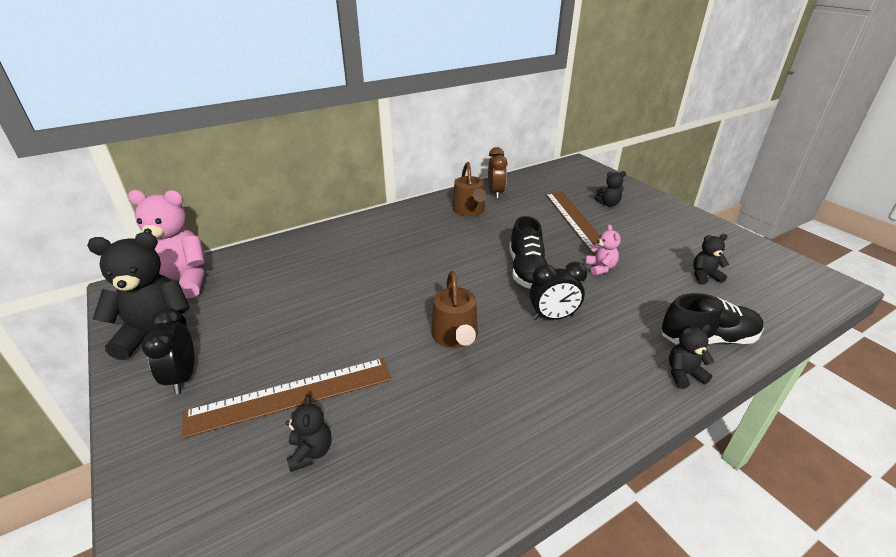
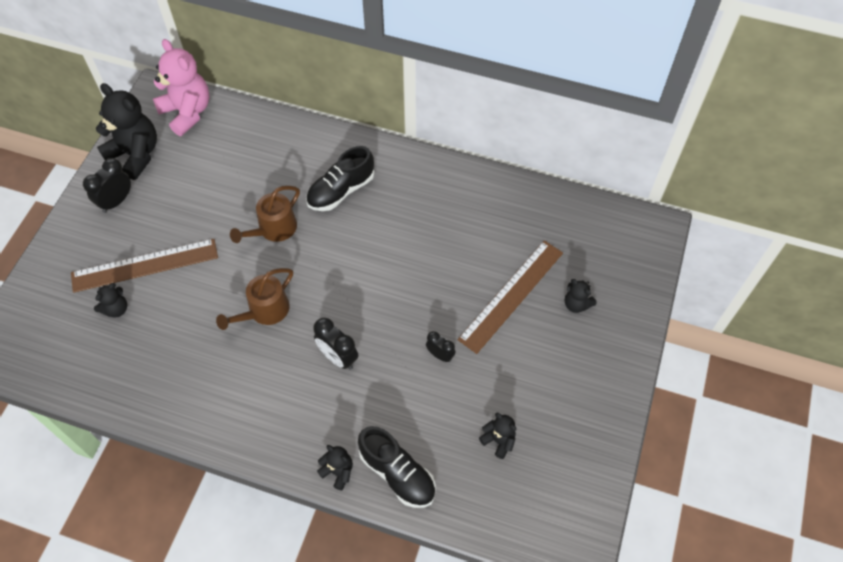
camera: 50 degrees right, 25 degrees up
(291, 395) = (145, 265): brown ruler -> brown ruler turned 45 degrees counterclockwise
(469, 210) = (449, 203): brown watering can -> brown watering can (274, 229)
(495, 193) = (505, 200): brown clock -> none
(527, 270) = (387, 305): black shoe -> black shoe (341, 191)
(600, 268) = (440, 355): pink teddy bear -> black clock

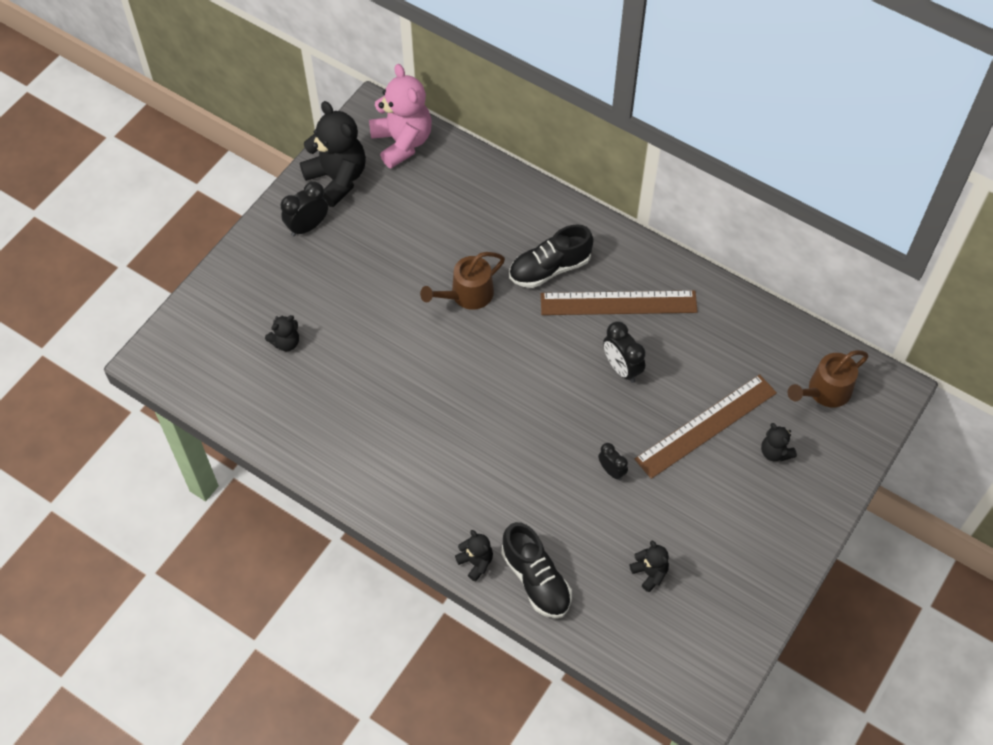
camera: 15 degrees right, 0 degrees up
(145, 265) = (324, 303): brown ruler -> brown ruler (618, 303)
(264, 311) = (438, 380): brown watering can -> brown watering can (825, 391)
(338, 357) = (503, 447): black clock -> black clock (622, 368)

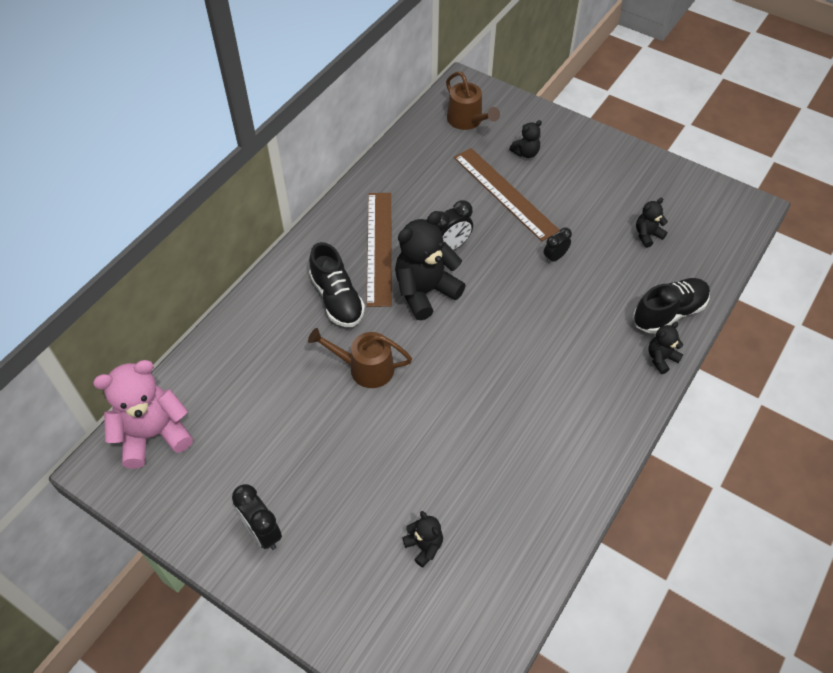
camera: 90 degrees left, 5 degrees down
(337, 179) = (195, 502): black teddy bear -> black teddy bear (425, 291)
(467, 295) = (365, 368): brown watering can -> brown watering can turned 135 degrees clockwise

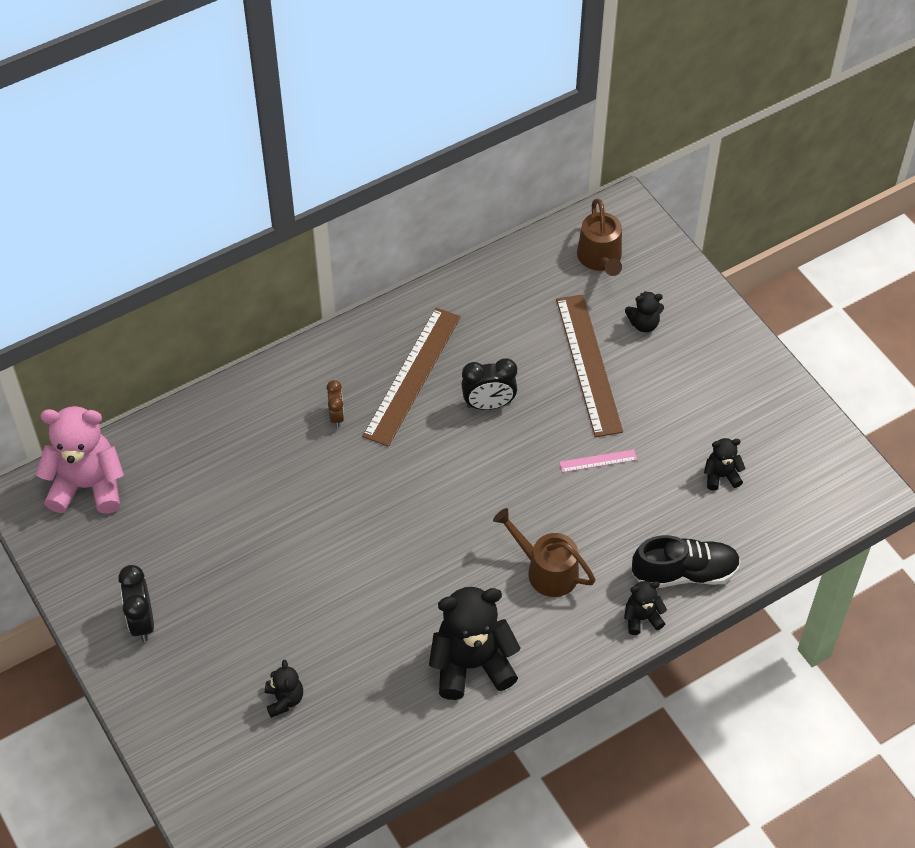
camera: 25 degrees right, 0 degrees up
(337, 299) = (336, 416): black shoe -> brown clock
(365, 368) = (325, 502): brown watering can -> brown watering can (546, 570)
(425, 291) = (433, 444): black teddy bear -> black teddy bear (471, 664)
(555, 257) = (598, 461): black clock -> pink ruler

